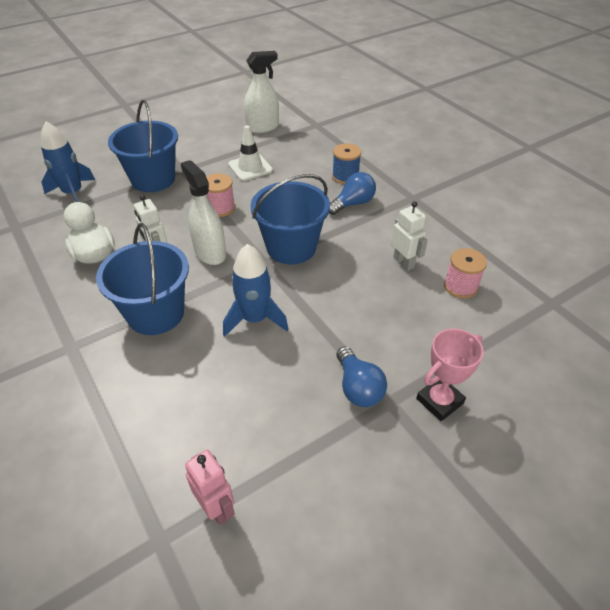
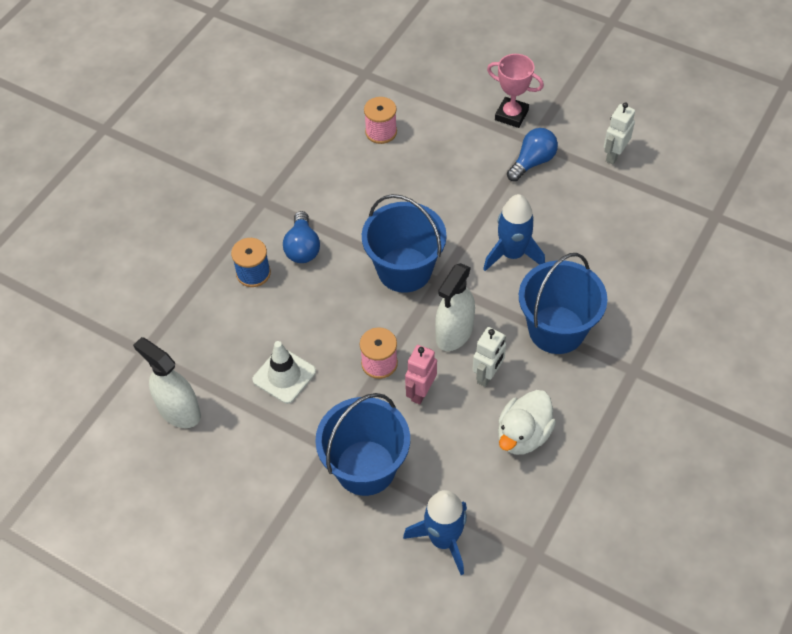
camera: 115 degrees left, 10 degrees up
(216, 508) = (675, 198): pink robot -> pink robot (420, 392)
(353, 203) = (302, 247): blue light bulb -> blue light bulb turned 120 degrees counterclockwise
(404, 262) = (373, 178): white robot -> white robot (614, 155)

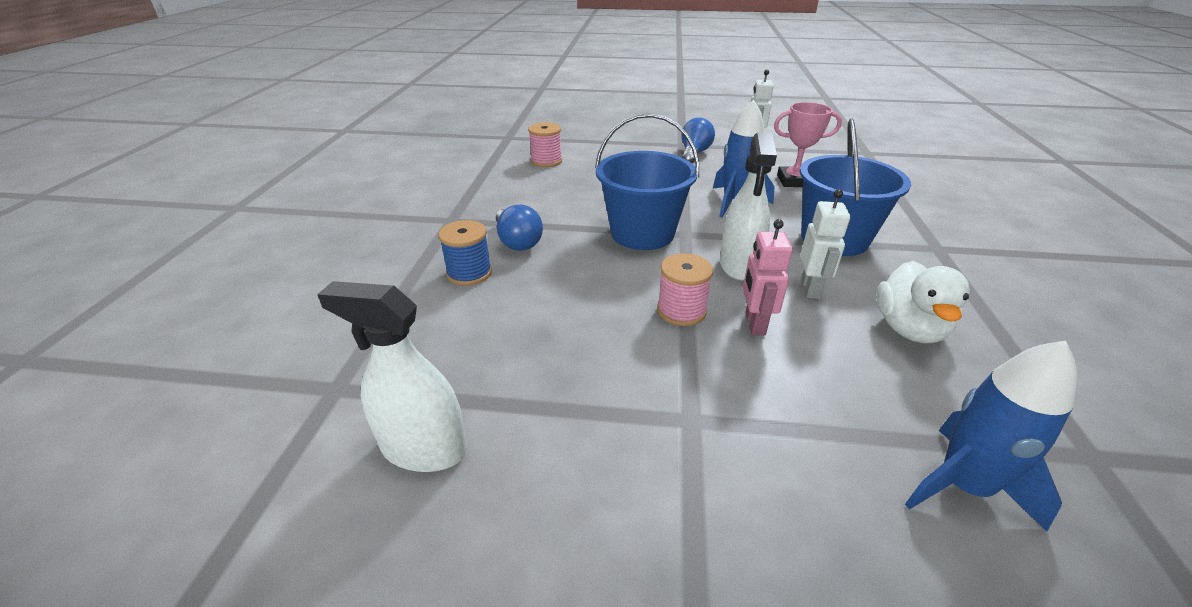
camera: 25 degrees left, 20 degrees down
(284, 375) = (568, 356): white traffic cone -> none
(365, 467) = (763, 428): blue bucket -> none
(511, 115) = (652, 136): pink trophy -> pink trophy (794, 181)

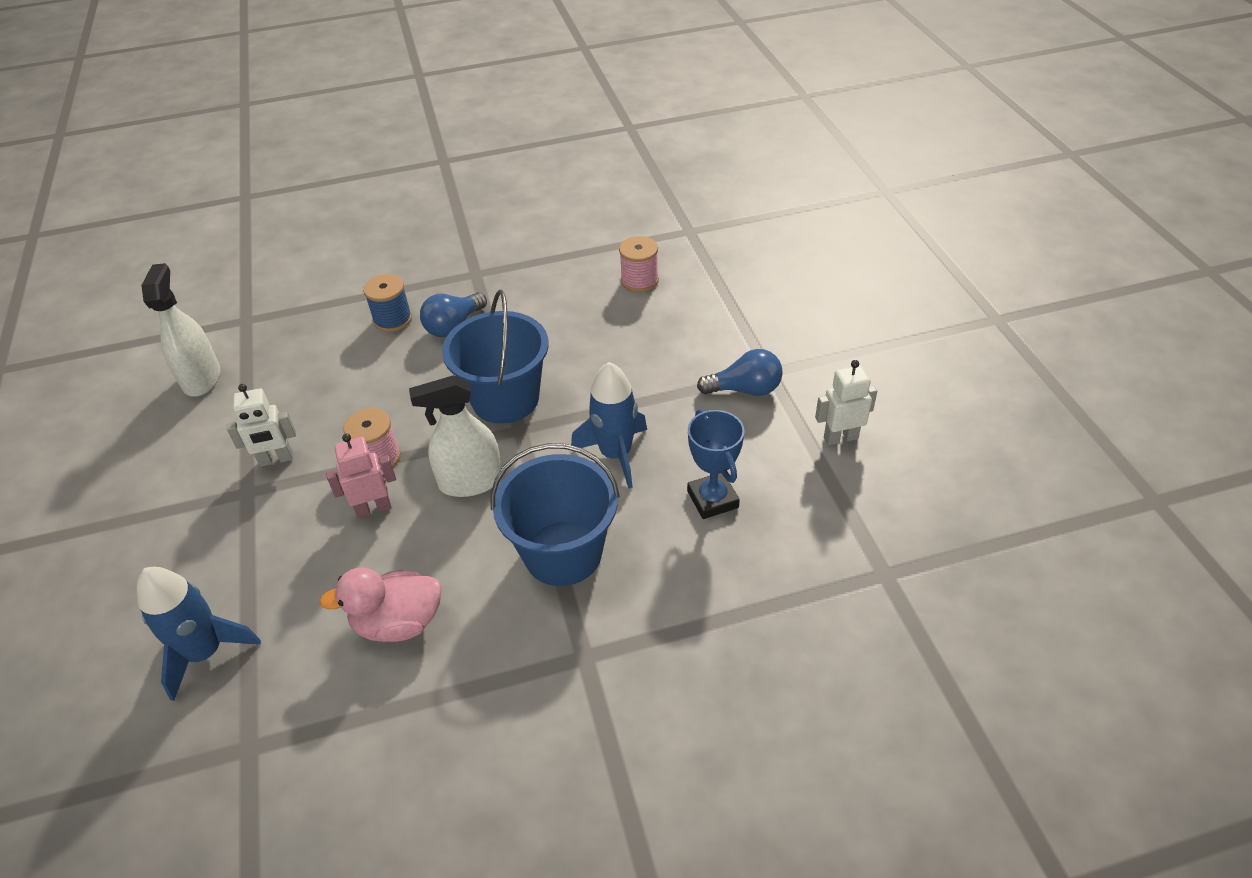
camera: 70 degrees right, 10 degrees up
(794, 181) = (712, 499): pink trophy -> blue trophy
(810, 289) = (445, 542): white robot -> white robot (276, 459)
(908, 328) = (398, 623): white duck -> pink duck

